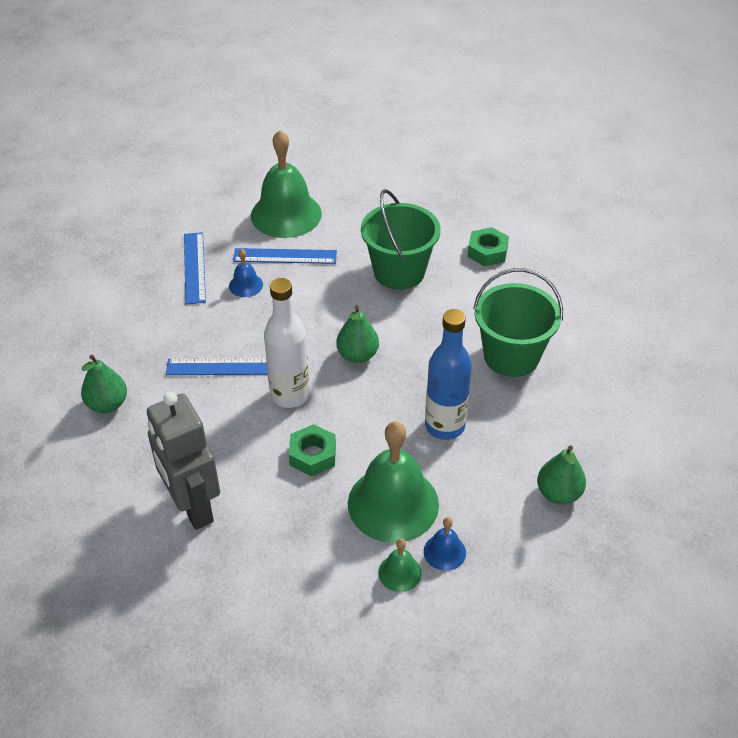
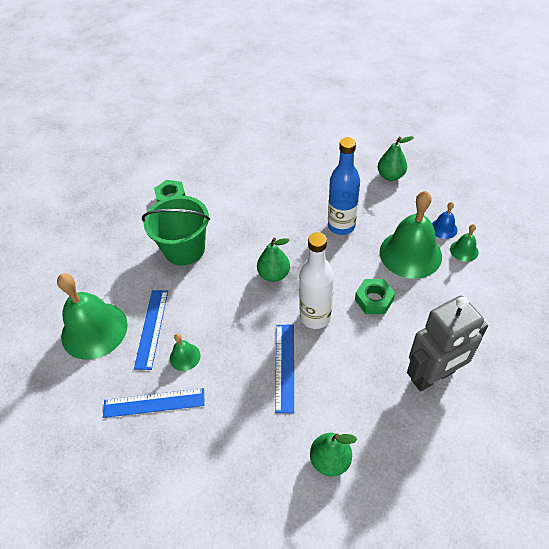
camera: 85 degrees left, 5 degrees up
(246, 285) = (185, 357): blue bell -> green bell
(511, 356) = (277, 190): green bucket -> none

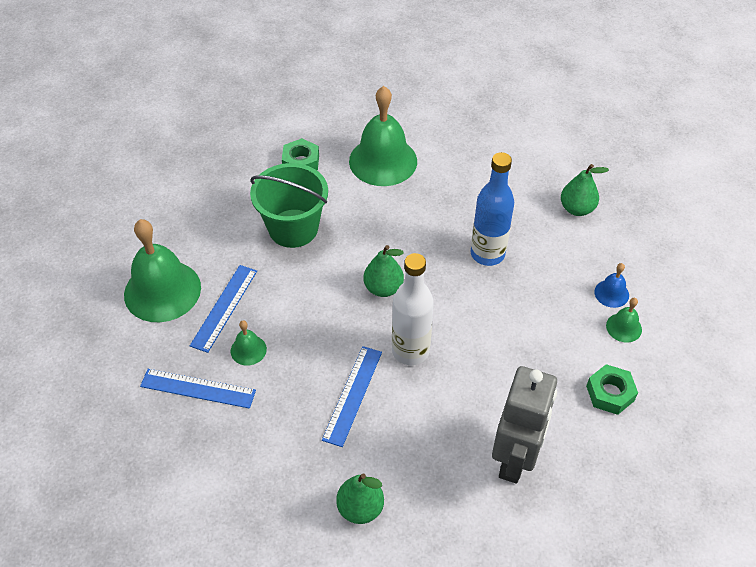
camera: 15 degrees right, 0 degrees up
(374, 300) = (486, 352): green nut -> green nut (610, 393)
(410, 253) = (556, 311): green bell -> green bell (383, 161)
(433, 376) = (515, 458): grey robot -> grey robot turned 60 degrees counterclockwise

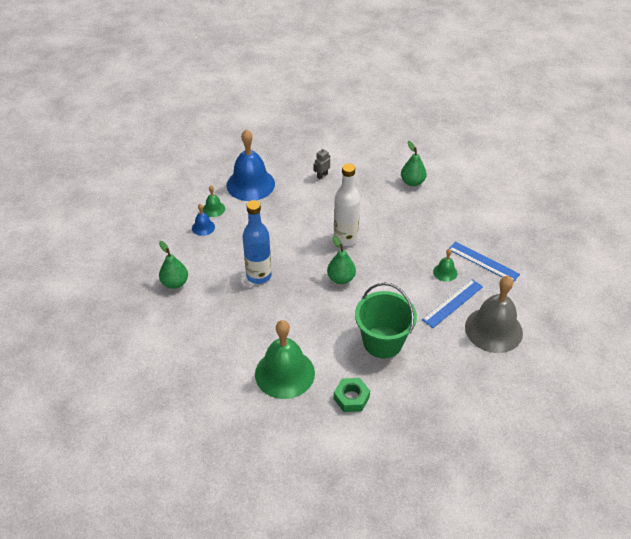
camera: 155 degrees left, 5 degrees down
(162, 291) = (493, 329): green bell -> grey bell
(352, 395) = (392, 229): blue ruler -> none
(515, 458) = (322, 175): grey robot -> grey robot, size x0.40
(610, 393) = (250, 184): green nut -> blue bell

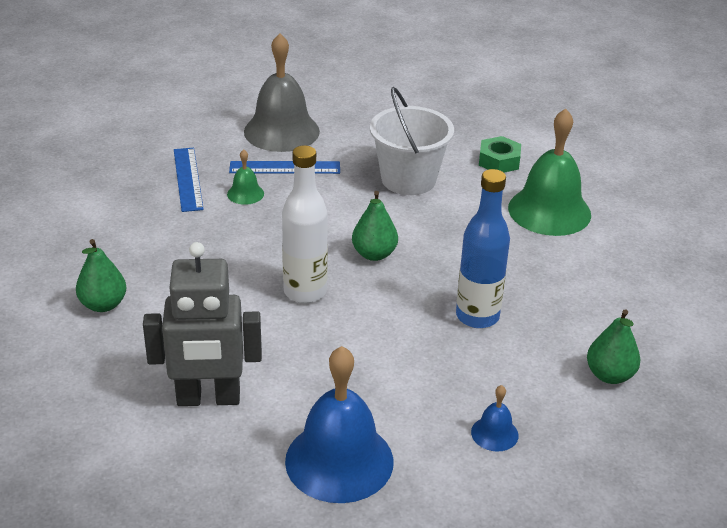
camera: 140 degrees left, 10 degrees down
(213, 209) = (448, 455): green bell -> none
(322, 175) = (208, 399): grey robot -> grey robot, size x2.47
(382, 342) = (408, 179): green bucket -> white bucket

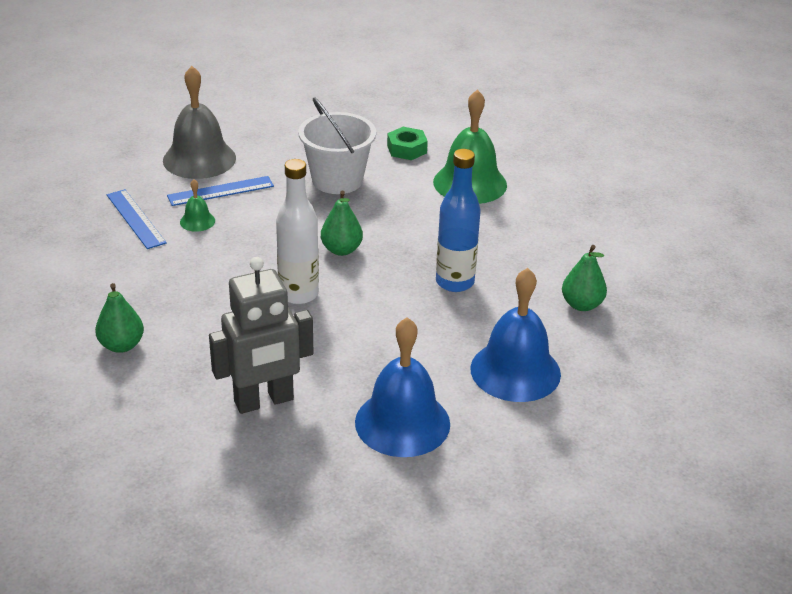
camera: 20 degrees left, 0 degrees up
(494, 433) = (515, 371): blue bell -> blue bell, size x2.22

